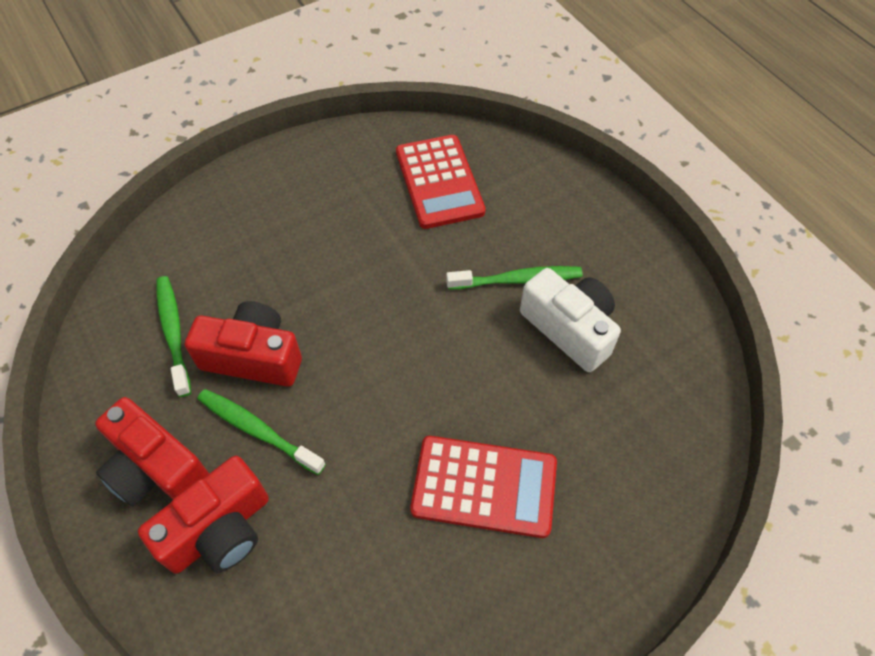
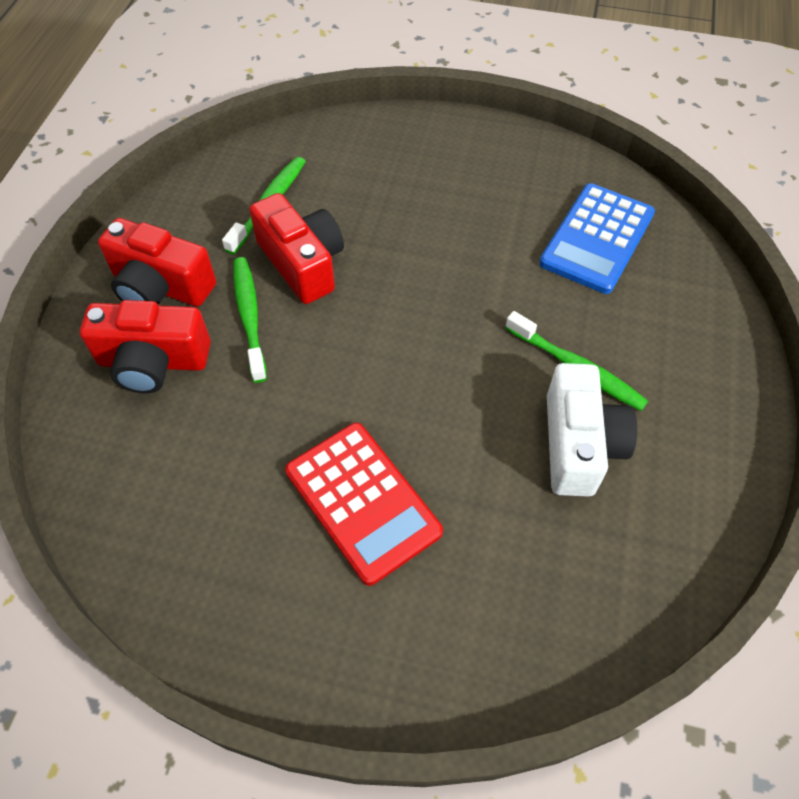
camera: 45 degrees right, 0 degrees up
(156, 469) = (161, 287): red camera -> red camera turned 60 degrees counterclockwise
(439, 182) = (597, 239): red calculator -> blue calculator

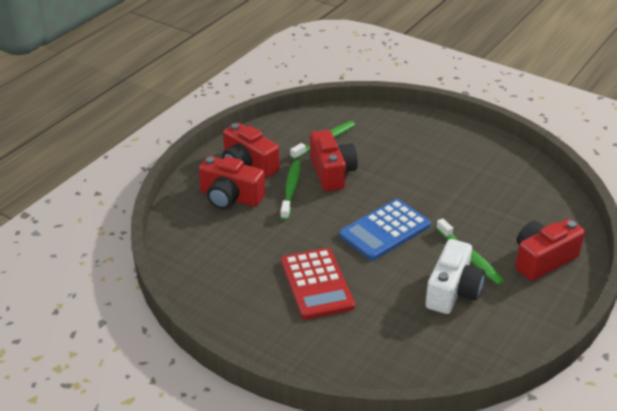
camera: 20 degrees right, 20 degrees down
(597, 239) = (516, 200): blue calculator -> blue calculator (385, 230)
(681, 340) = (542, 260): none -> red camera

